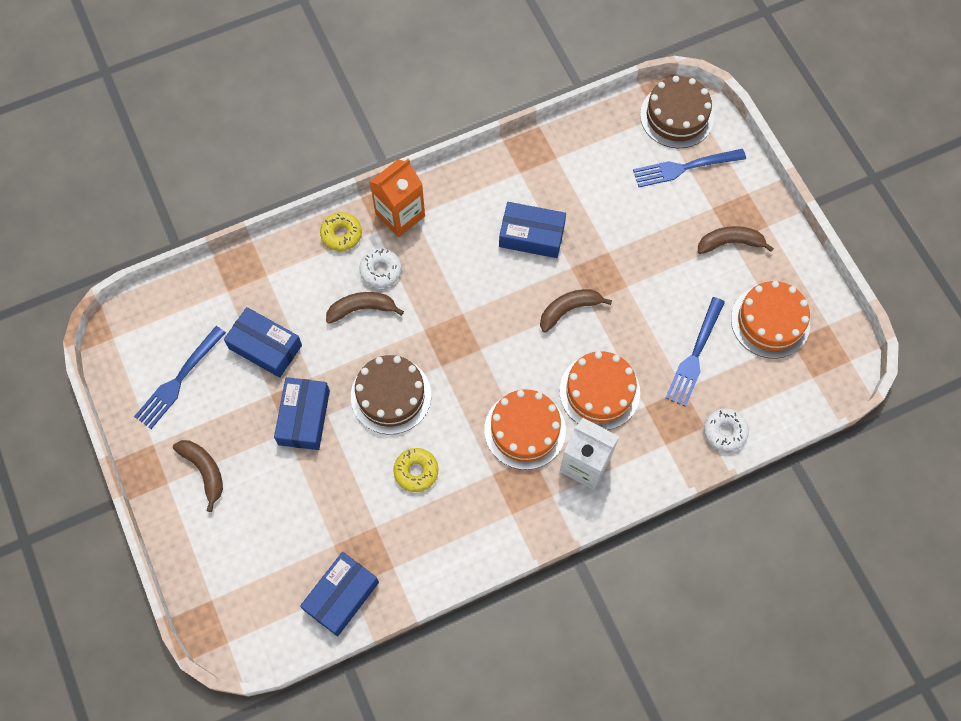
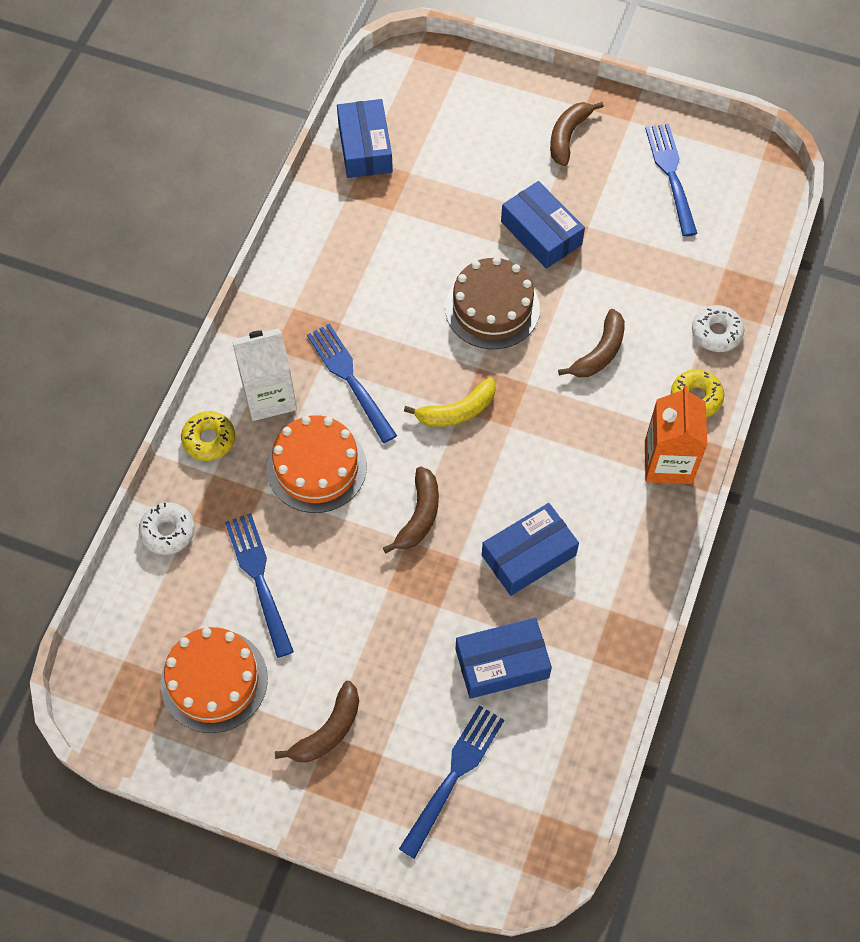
camera: 135 degrees right, 5 degrees down
(204, 471) = (568, 136): brown banana -> brown banana turned 105 degrees clockwise
(265, 347) = (638, 255): blue box -> blue box (502, 663)
(381, 271) = (623, 398): white donut -> white donut (716, 333)
(416, 471) = (405, 272): yellow donut -> yellow donut (209, 440)
(483, 350) = (457, 411): none -> yellow banana
(525, 430) = (350, 379): orange cake -> blue fork
(676, 116) = (522, 833): brown cake -> none

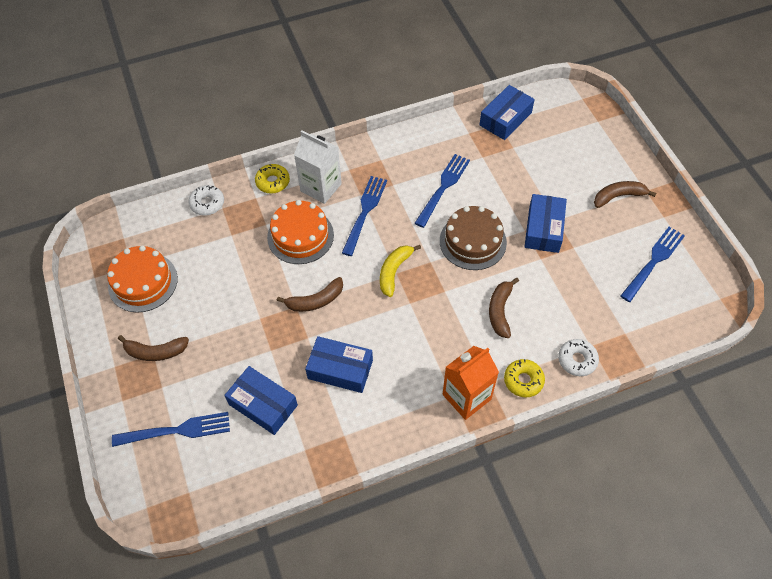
camera: 50 degrees right, 5 degrees down
(259, 579) = (215, 259): blue fork -> blue fork (443, 188)
(457, 411) = (394, 272): yellow banana -> yellow banana turned 90 degrees clockwise
(599, 352) = (500, 311): brown banana -> brown banana turned 105 degrees clockwise

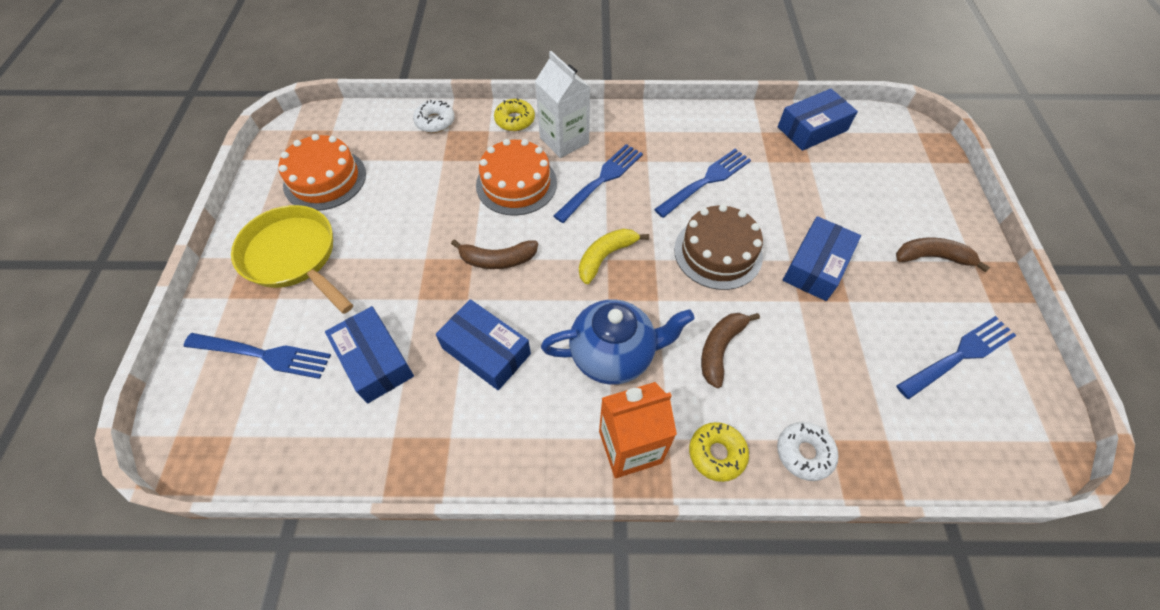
camera: 20 degrees right, 0 degrees up
(155, 352) = (294, 257): brown banana -> yellow pan
(430, 341) = (613, 355): none -> blue teapot

